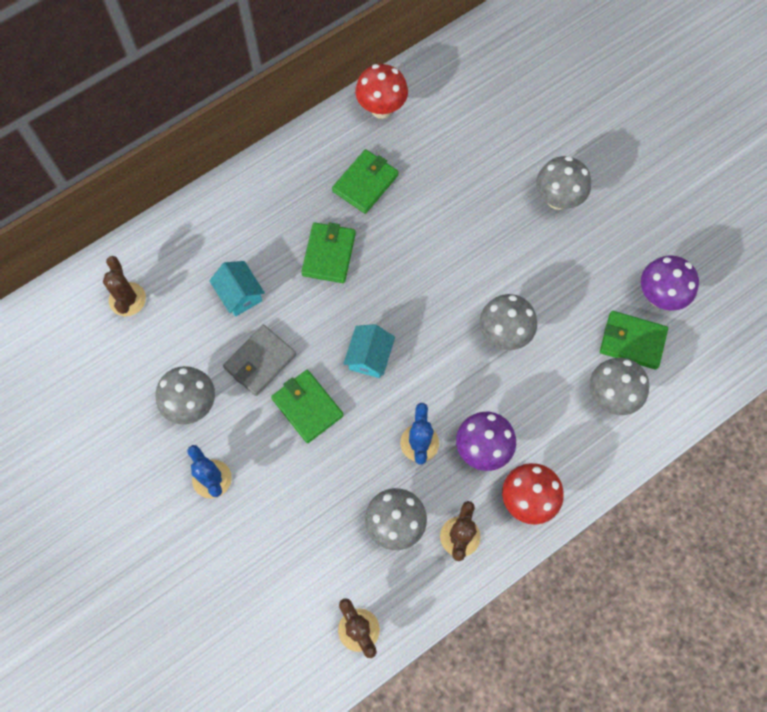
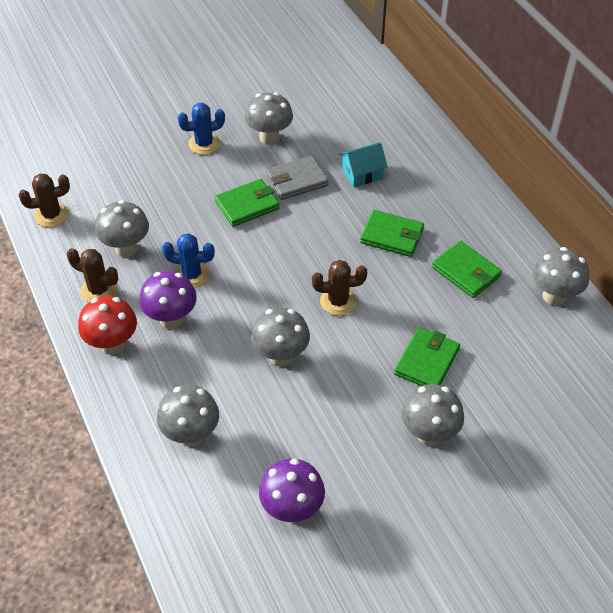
camera: 100 degrees right, 20 degrees down
(127, 299) = (371, 108): brown cactus -> brown cactus (338, 301)
(260, 361) = (296, 180): grey wallet -> grey wallet turned 75 degrees counterclockwise
(369, 357) = (282, 251): turquoise house -> none
(381, 109) = (554, 296): red mushroom -> grey mushroom
(632, 341) = (246, 469): green wallet -> green wallet (427, 361)

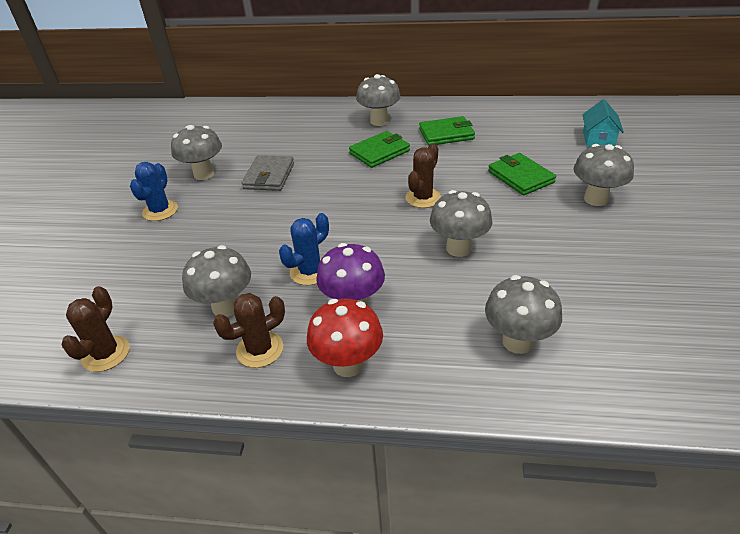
camera: 55 degrees left, 10 degrees down
(247, 205) = (264, 210): green wallet -> none
(292, 509) = (646, 301): purple mushroom -> none
(362, 174) = (301, 145): turquoise house -> turquoise house (598, 139)
(554, 296) = (498, 110): grey mushroom -> grey mushroom (379, 121)

